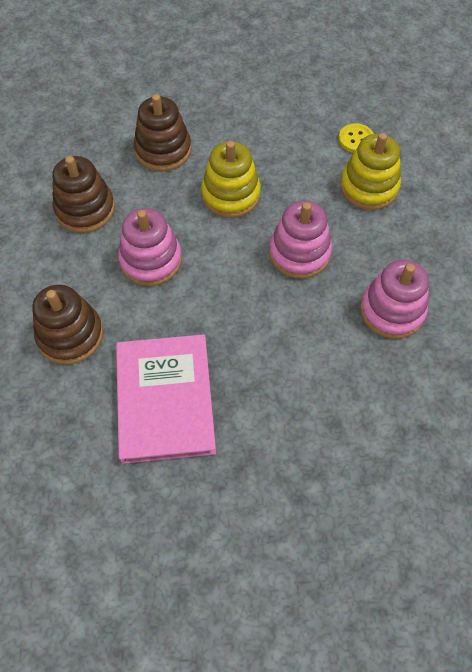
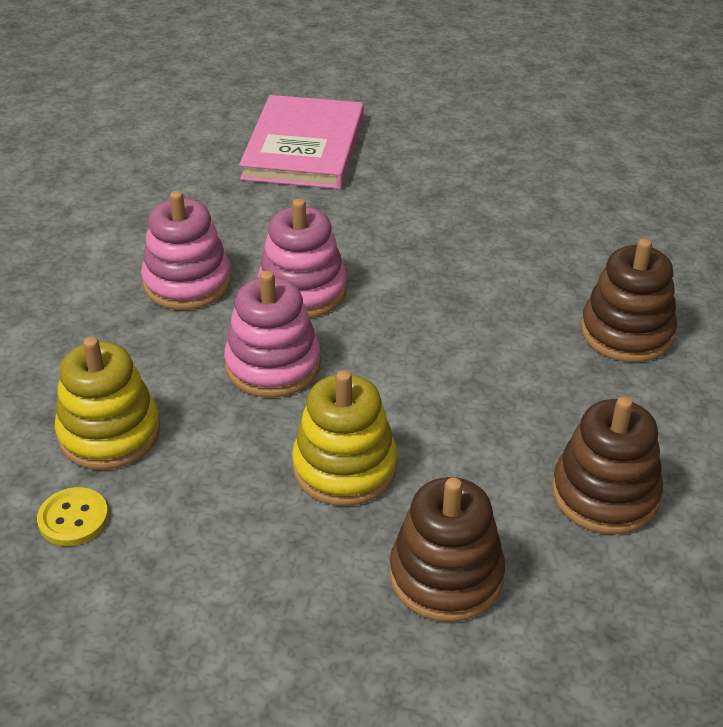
camera: 165 degrees left, 20 degrees down
(151, 260) = (501, 398): pink stacking toy -> pink stacking toy (302, 291)
(165, 400) = (507, 254): pink book -> pink book (304, 148)

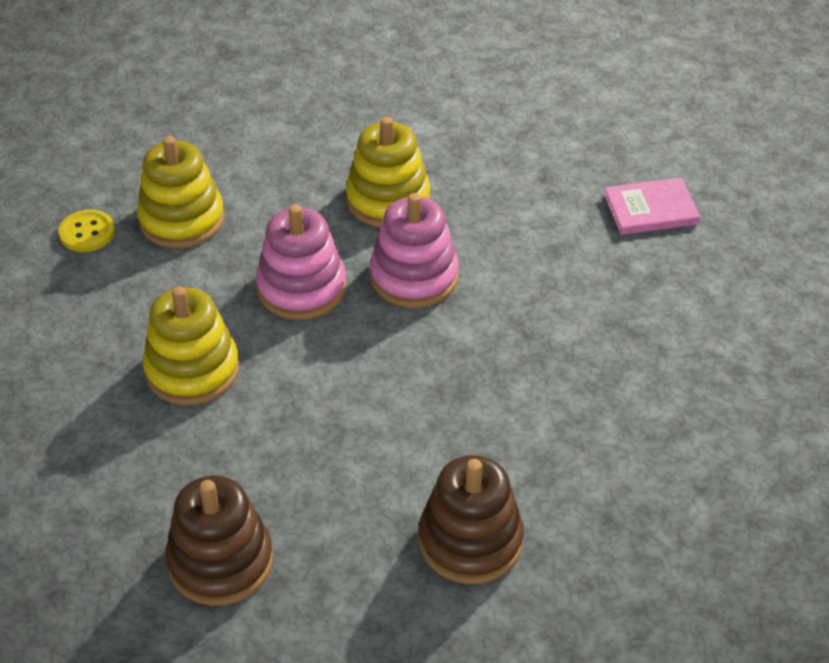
camera: 70 degrees right, 5 degrees up
(187, 283) = (388, 200): pink stacking toy -> yellow stacking toy
(304, 148) = (650, 209): pink book -> pink book, size x0.54
(446, 575) = (89, 467): brown stacking toy -> none

